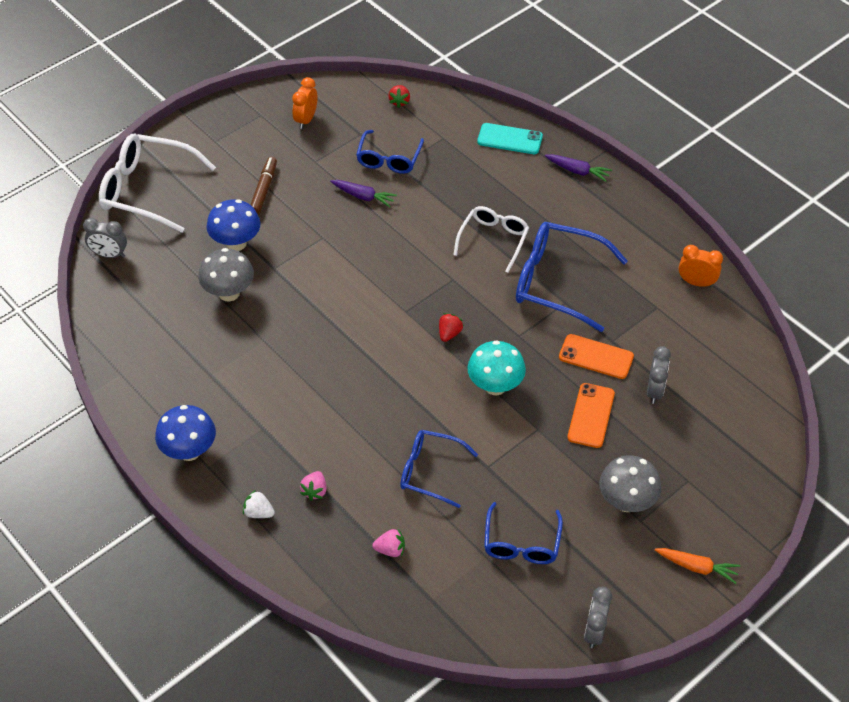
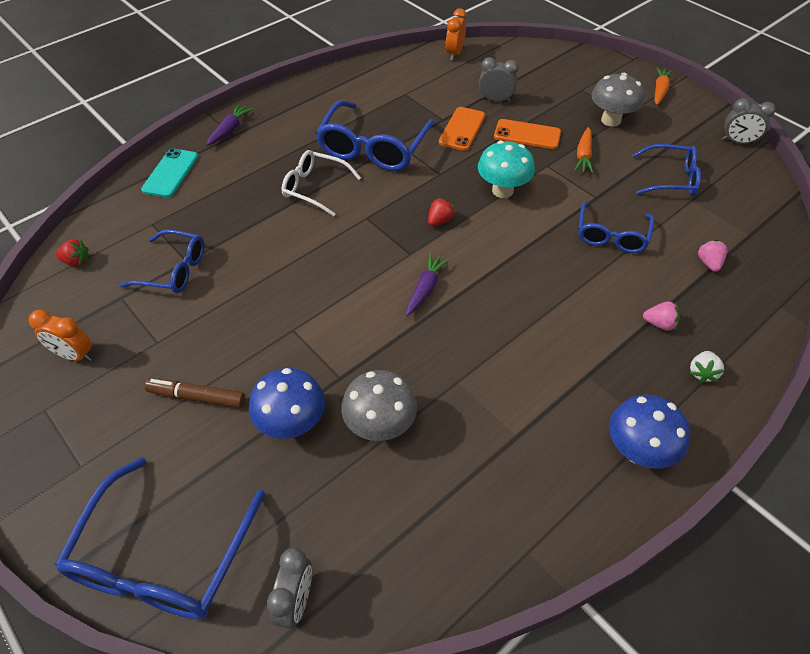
camera: 90 degrees left, 0 degrees up
(147, 190) = (162, 557): white glasses -> blue glasses
(363, 196) = (231, 292): purple carrot -> purple carrot (425, 288)
(449, 333) = (440, 221): red strawberry -> red strawberry turned 105 degrees clockwise
(557, 464) = (583, 156): none -> orange carrot
(696, 282) = (377, 72): orange clock -> orange clock (454, 54)

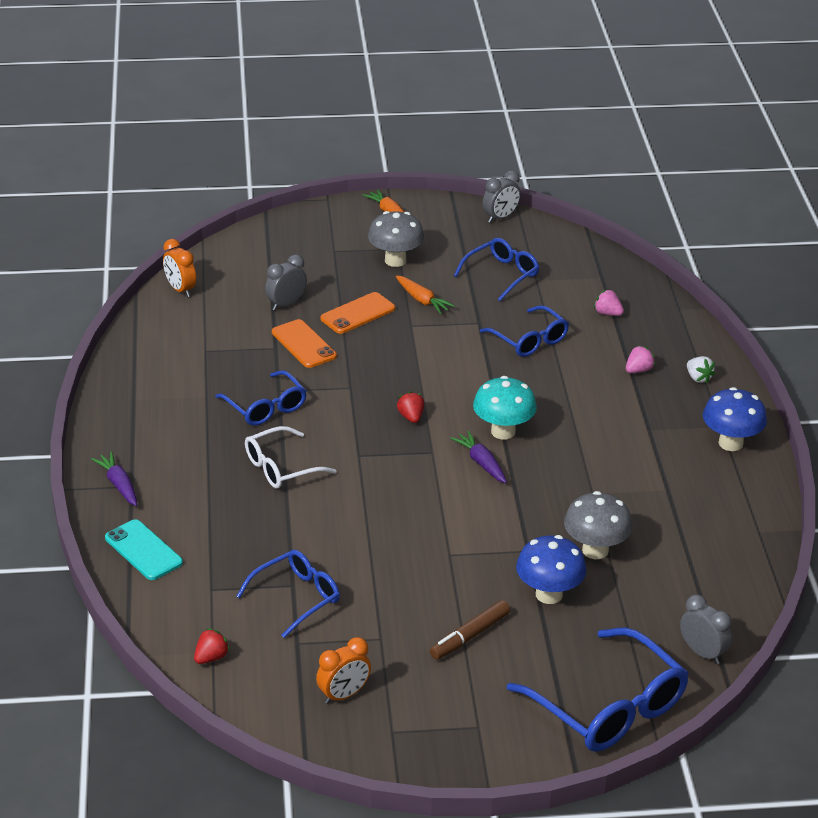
camera: 55 degrees left, 15 degrees down
(373, 148) = (266, 407): blue glasses -> blue glasses, size x0.62
(502, 190) = (413, 365): turquoise mushroom -> turquoise mushroom (503, 431)

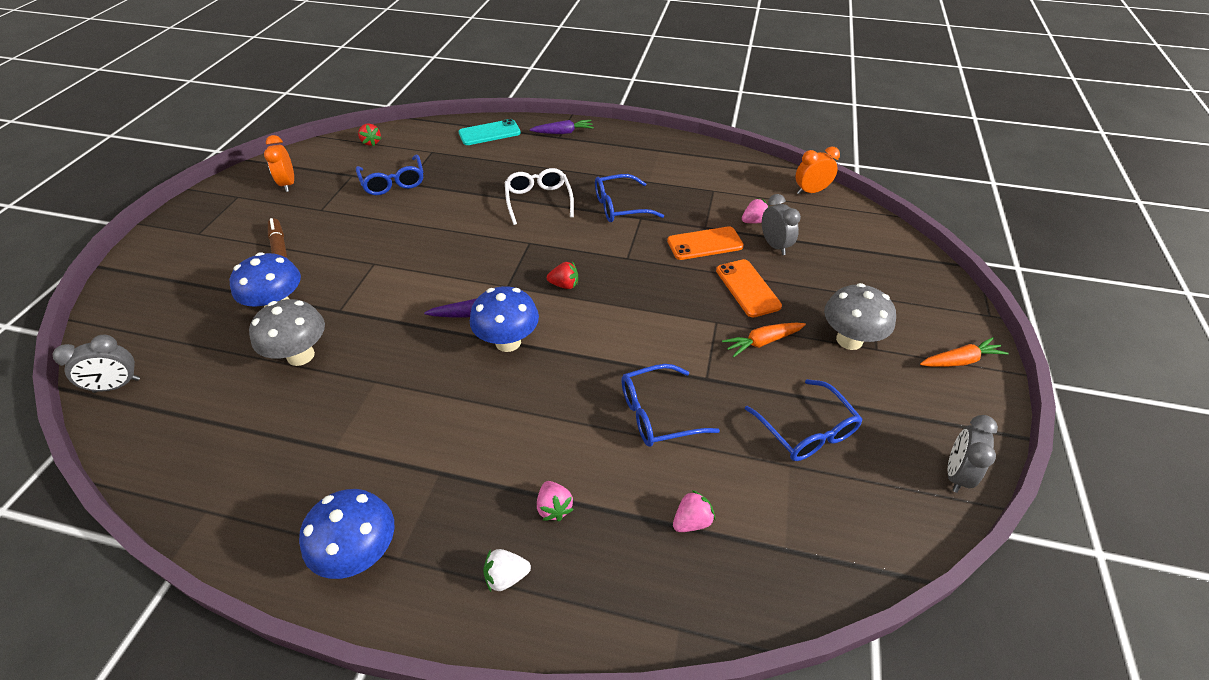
camera: 110 degrees right, 10 degrees up
(251, 319) = (754, 221): none -> pink strawberry
(500, 218) = (956, 474): grey clock -> grey clock turned 45 degrees clockwise
(503, 431) = (508, 342): turquoise mushroom -> blue mushroom
(608, 707) = (136, 304): blue glasses -> none

